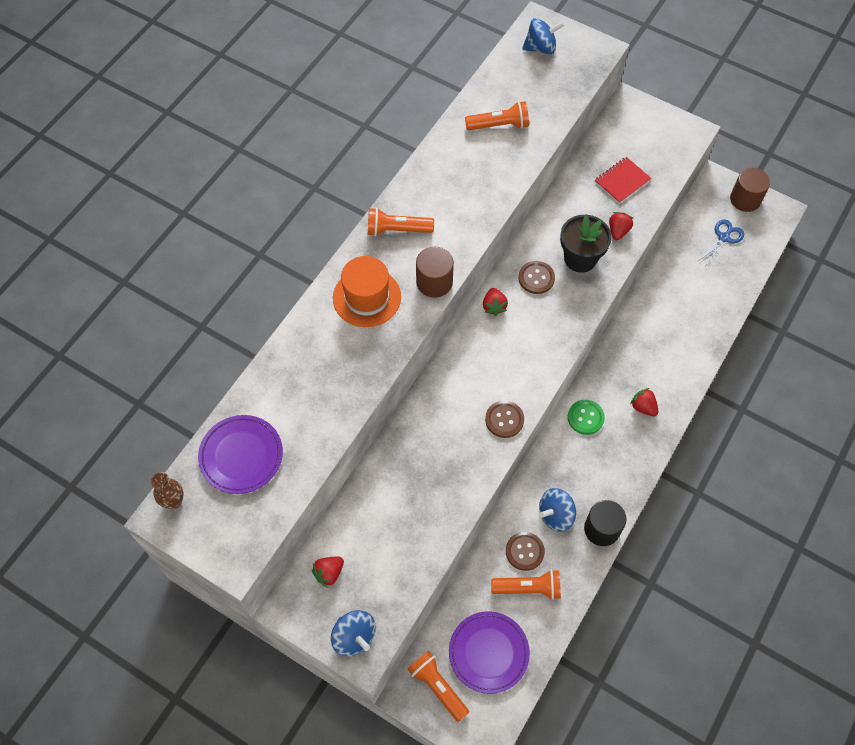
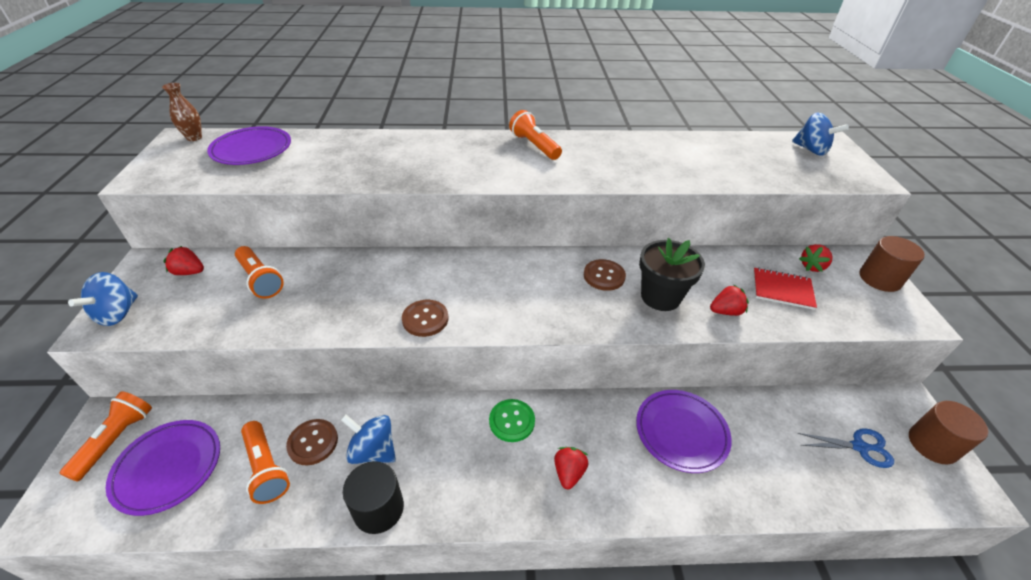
camera: 55 degrees right, 20 degrees down
(367, 297) = (453, 154): orange hat -> none
(434, 282) = (503, 179): brown cylinder -> brown cylinder (879, 279)
(494, 306) = (545, 262): red strawberry -> red strawberry (812, 266)
(499, 125) = (703, 157): orange flashlight -> orange flashlight (260, 280)
(656, 324) = (681, 432): none -> purple plate

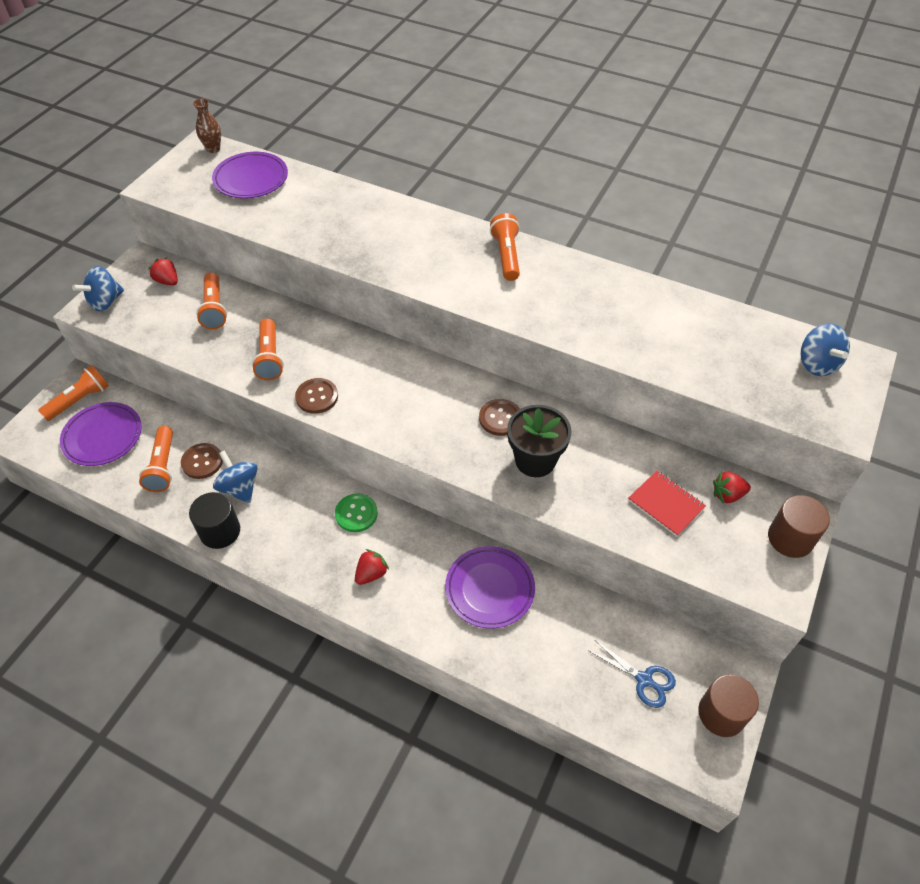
camera: 30 degrees right, 10 degrees up
(351, 302) = (270, 357): none -> orange flashlight
(725, 311) = (584, 500): red strawberry -> none

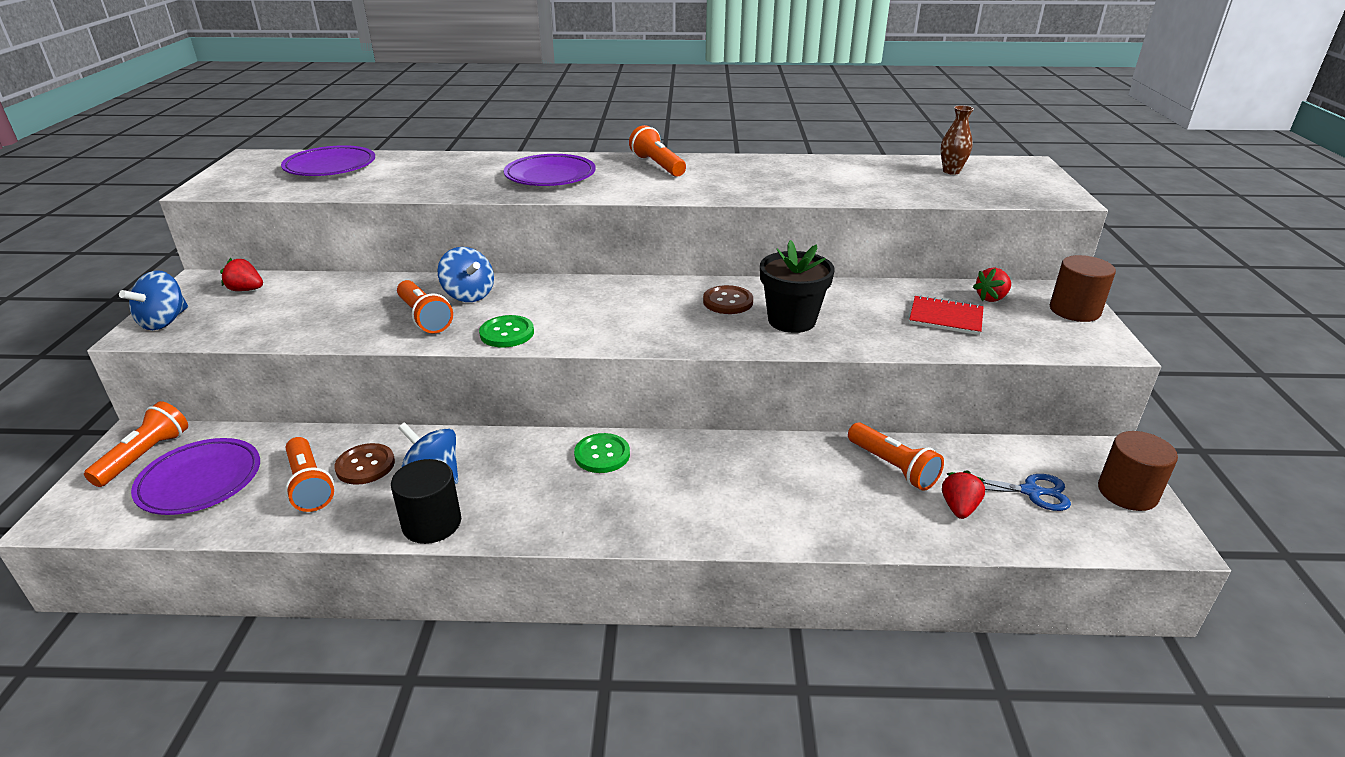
camera: 25 degrees left, 20 degrees down
(213, 149) = (267, 156): brown vase -> brown vase (951, 171)
(214, 309) = (325, 297): orange flashlight -> orange flashlight (893, 467)
(317, 397) = (507, 333): brown button -> green button
(371, 574) = (661, 501): red strawberry -> red strawberry (959, 508)
(489, 589) = (807, 471): purple plate -> purple plate (550, 176)
(817, 364) = (998, 171): blue spinning top -> blue spinning top (469, 295)

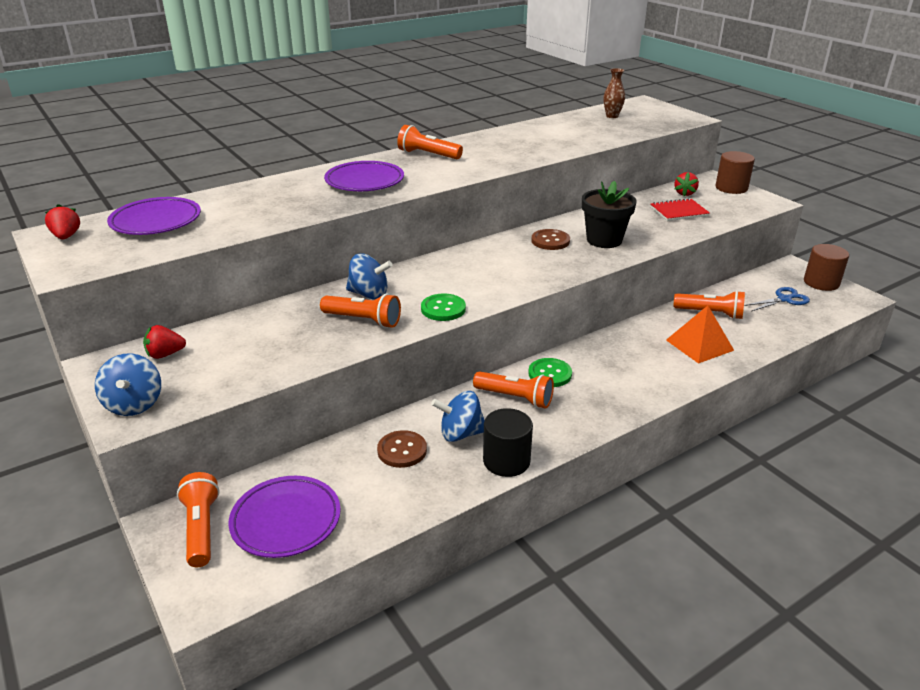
camera: 35 degrees left, 0 degrees up
(310, 485) = (381, 481): orange flashlight -> orange flashlight (515, 398)
(822, 498) = (699, 345): none -> orange pyramid
(959, 508) = (765, 321): red strawberry -> red strawberry (66, 236)

